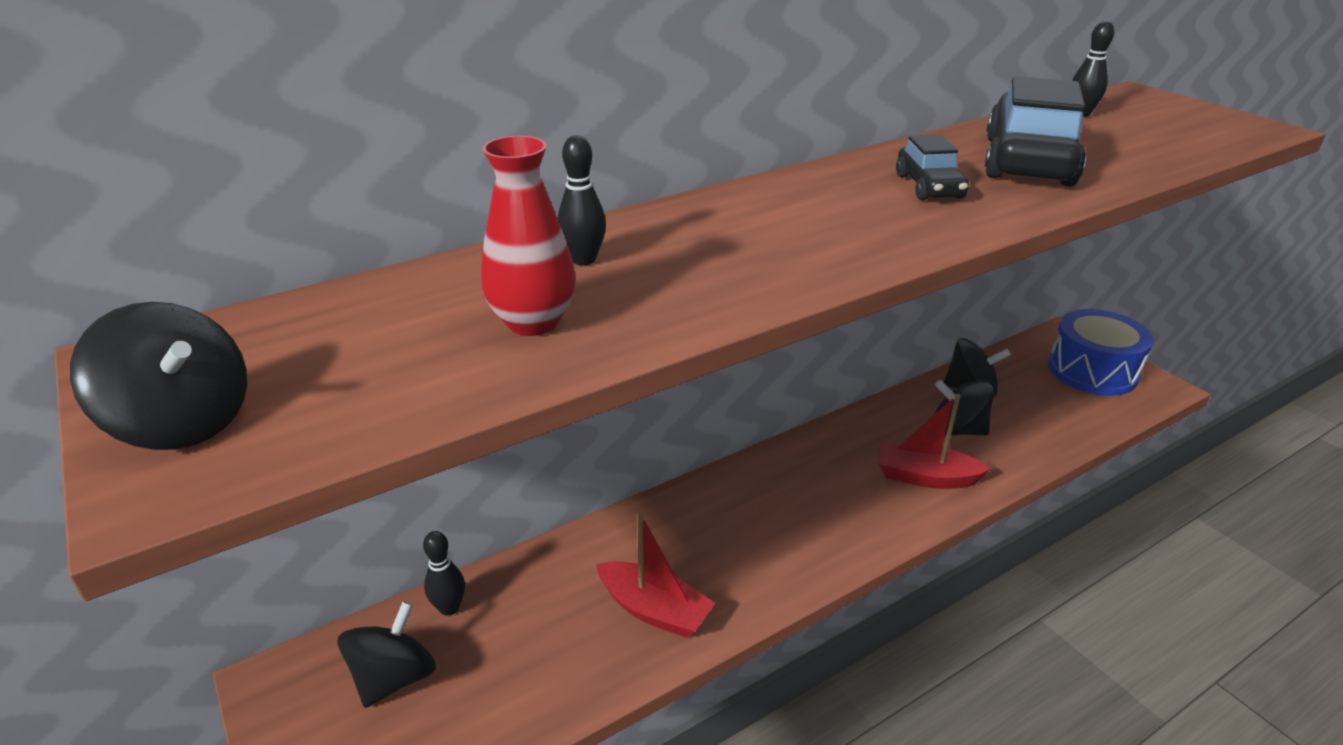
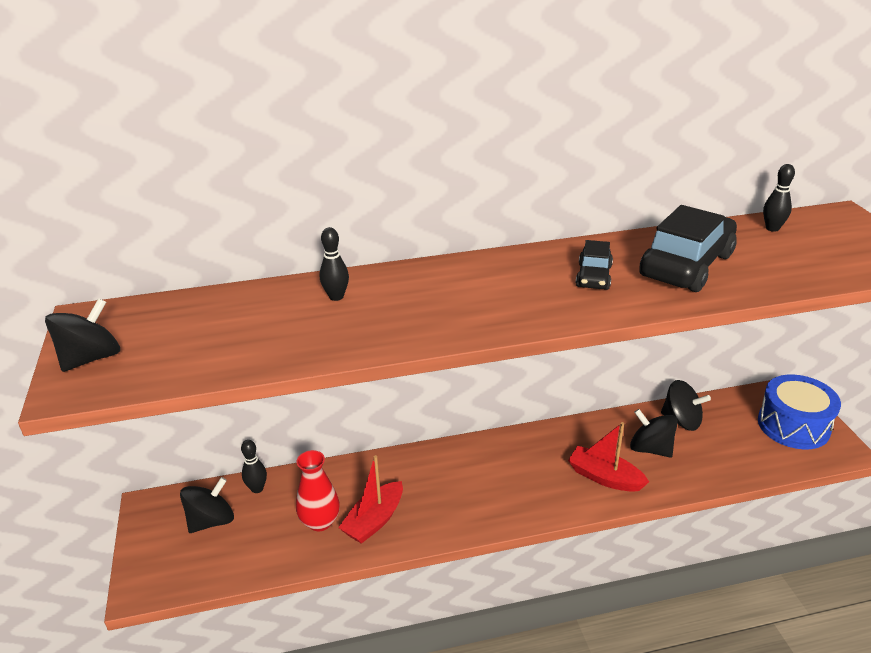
camera: 20 degrees right, 0 degrees up
(183, 422) = (91, 358): black spinning top -> black spinning top turned 105 degrees counterclockwise
(533, 322) = (282, 333): red vase -> red vase (320, 522)
(654, 610) = (374, 520): red boat -> red boat turned 75 degrees clockwise

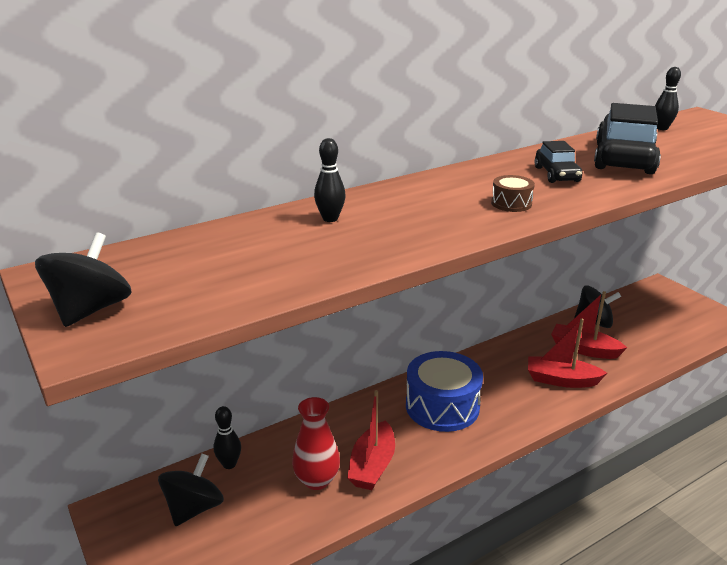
camera: 20 degrees left, 5 degrees down
(515, 306) = (511, 203): none -> brown drum
(650, 449) = (584, 349): black spinning top -> red boat
(793, 425) = (681, 310): blue drum -> blue drum (442, 406)

